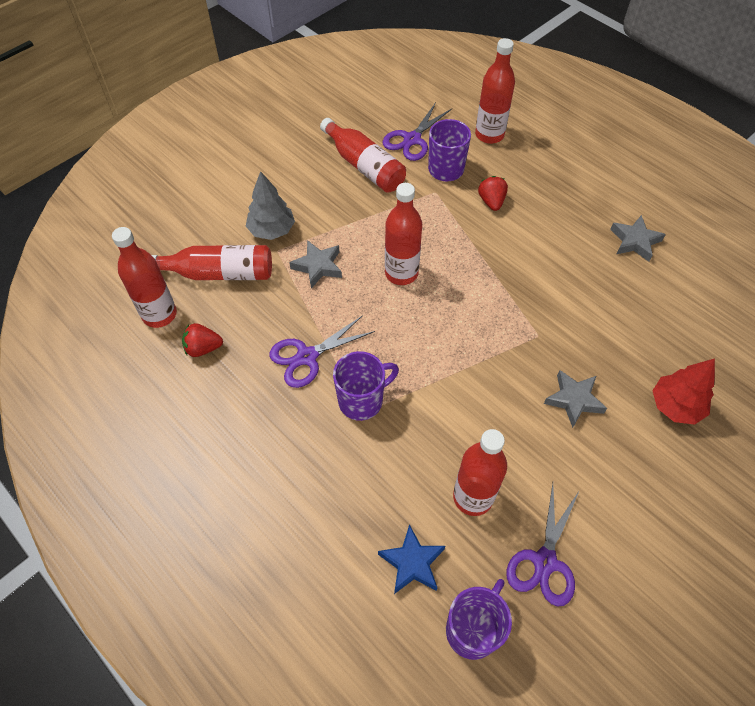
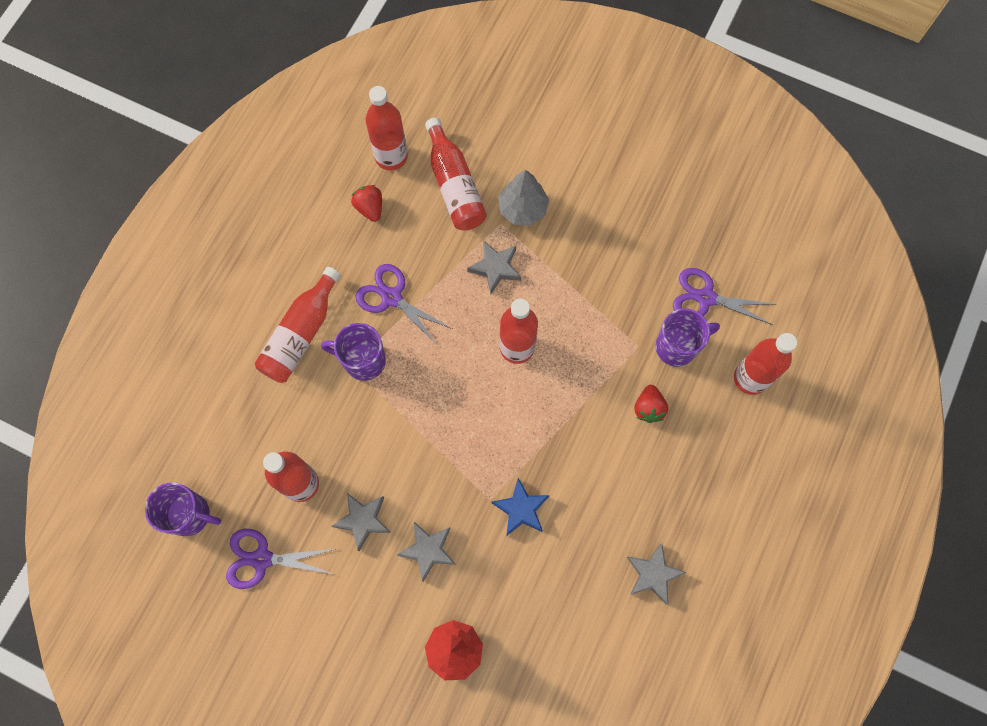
camera: 70 degrees right, 15 degrees up
(362, 400) = (363, 361): purple mug -> purple mug turned 150 degrees clockwise
(364, 166) = (645, 263): red bottle -> red bottle (301, 334)
(412, 563) = (229, 451): blue star -> blue star (521, 509)
(491, 201) = (648, 408): red strawberry -> red strawberry turned 120 degrees clockwise
(528, 448) = (363, 520): none -> grey star

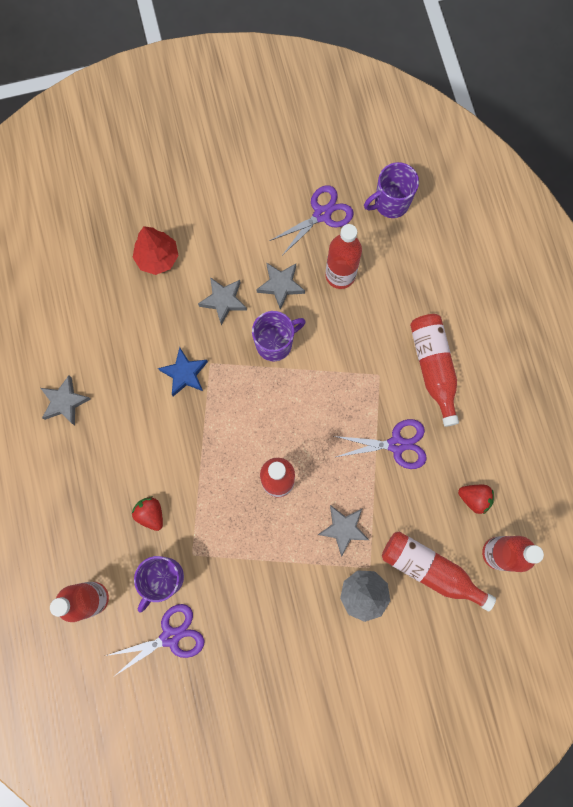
camera: 140 degrees right, 5 degrees up
(363, 361) = (374, 384): purple mug -> purple mug (275, 343)

